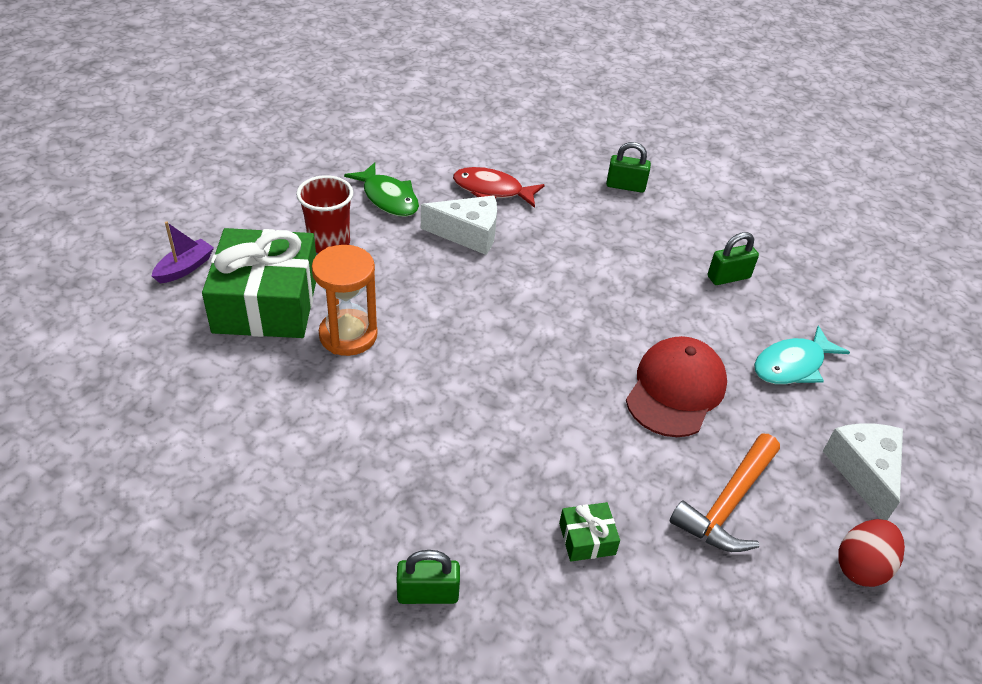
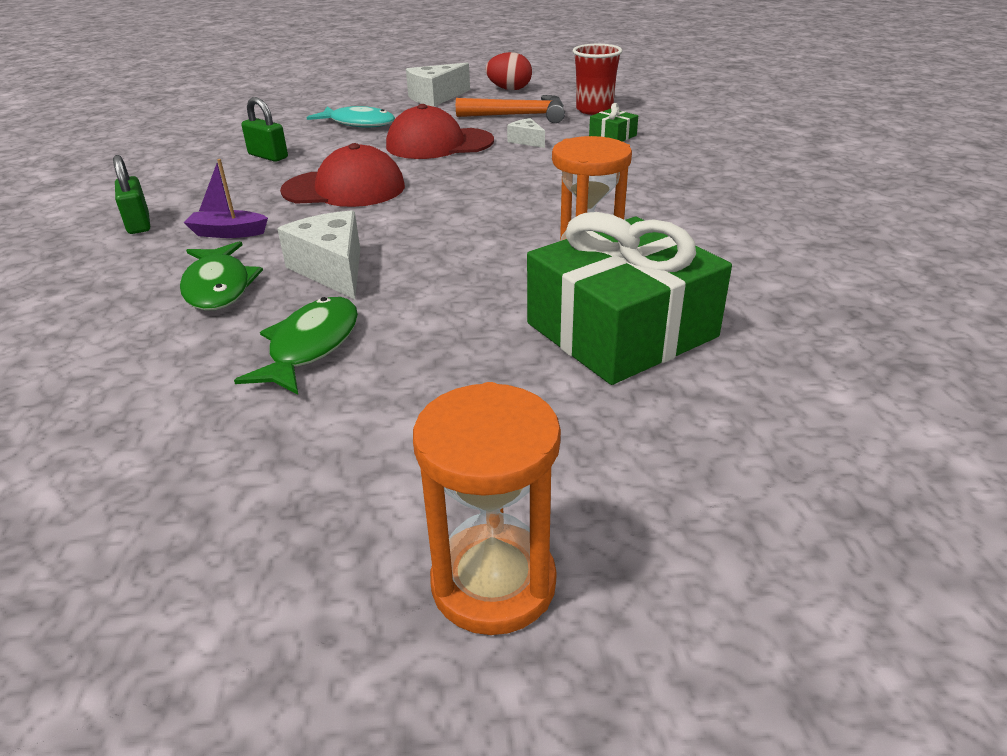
camera: 120 degrees left, 10 degrees down
(184, 183) = (493, 583): none -> orange hourglass
(185, 268) = (669, 425): purple boat -> purple boat (228, 233)
(329, 243) = (462, 343): red cup -> red cup (594, 110)
(427, 594) = (735, 157): green padlock -> none
(492, 190) = (219, 287): red fish -> green fish
(606, 288) = (344, 189): none -> red cap
(631, 457) = (526, 141): none -> white cheese

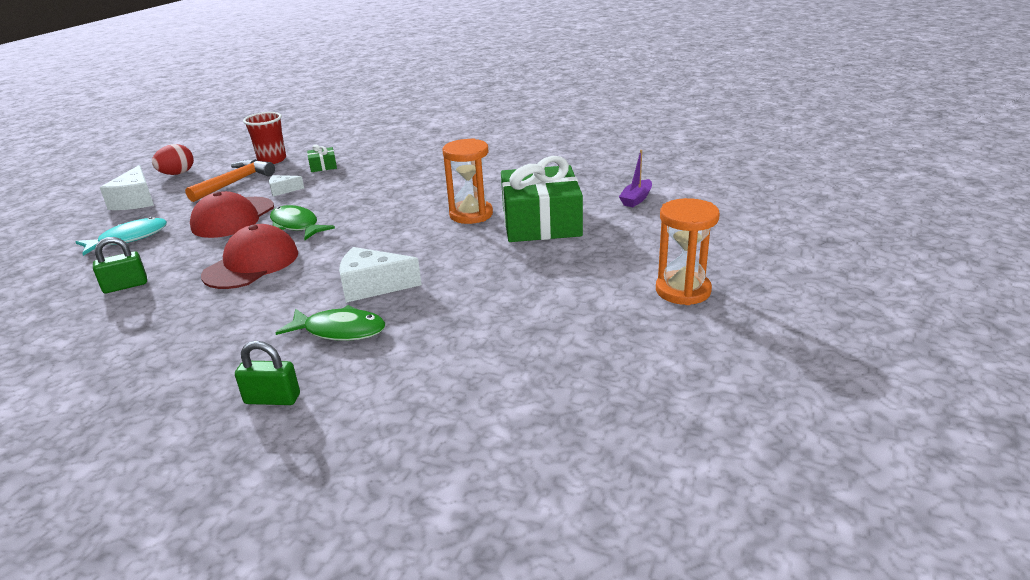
camera: 60 degrees left, 5 degrees down
(138, 224) = (169, 359): green padlock -> green padlock (272, 399)
(228, 233) = (255, 319): purple boat -> purple boat (636, 199)
(310, 346) = (459, 306): green fish -> green fish (296, 225)

